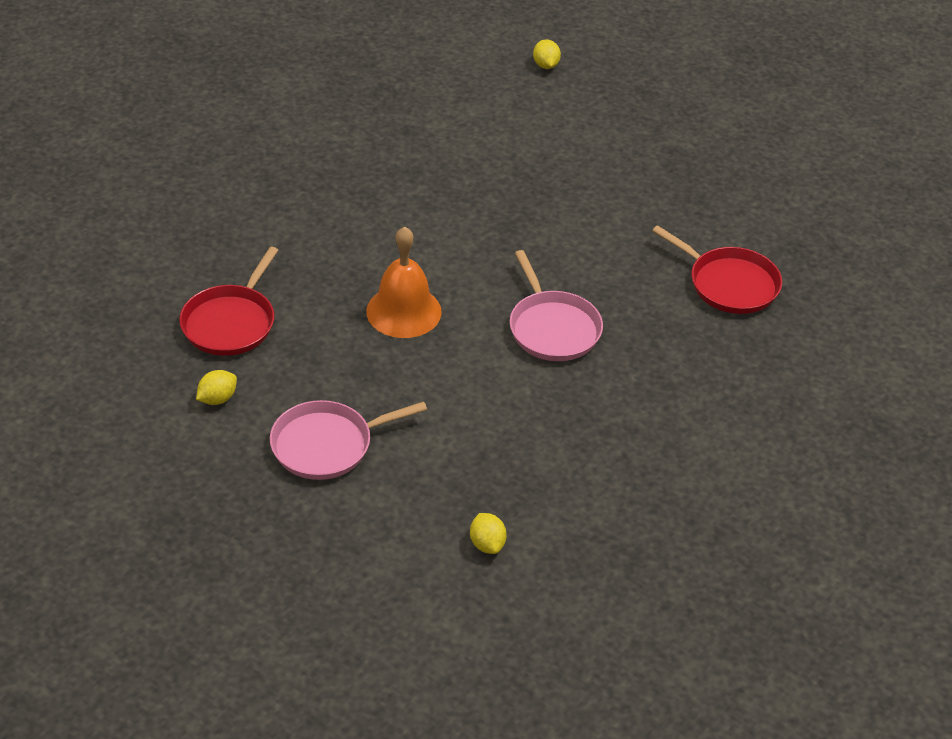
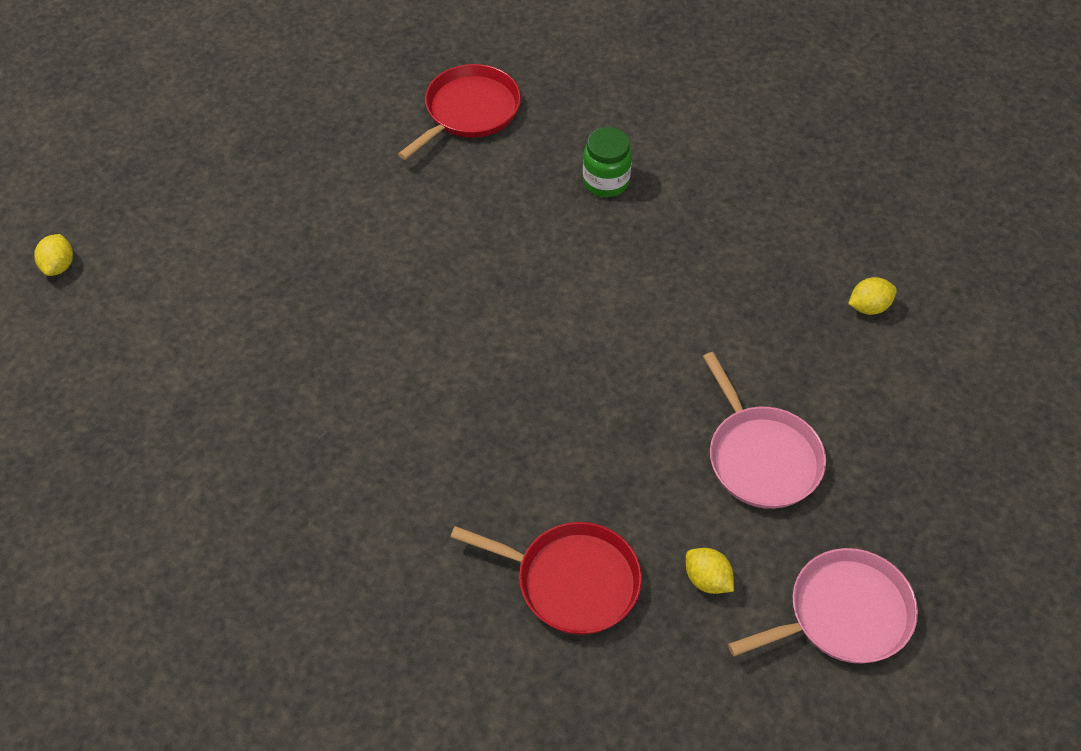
camera: 90 degrees left, 10 degrees up
(403, 311) = (535, 396): orange bell -> none
(546, 65) = (59, 266): yellow lemon -> yellow lemon turned 75 degrees counterclockwise
(553, 328) = (550, 256): pink pan -> pink pan (843, 614)
(644, 370) = (606, 181): none -> green jar

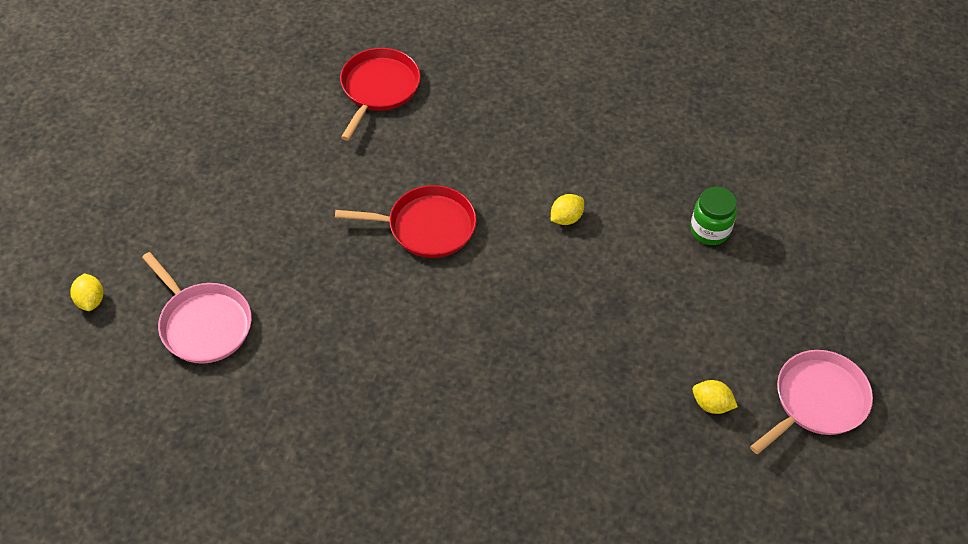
camera: 20 degrees left, 0 degrees up
(571, 581) = (613, 435): red pan -> red pan (427, 226)
(606, 181) = (510, 119): green jar -> green jar (709, 230)
(761, 457) = (713, 302): pink pan -> pink pan (203, 324)
(869, 307) = (744, 168): yellow lemon -> yellow lemon (566, 218)

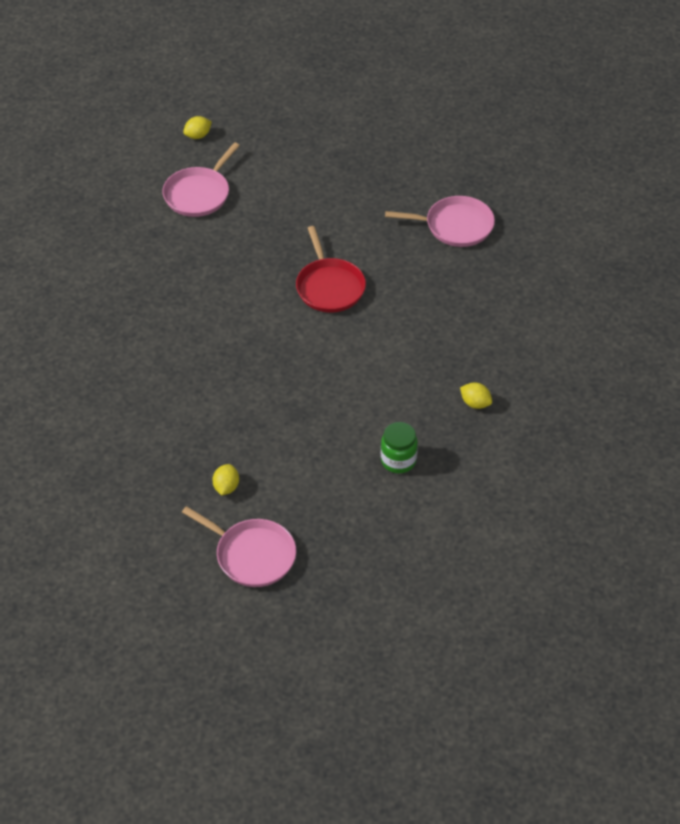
camera: 75 degrees right, 5 degrees down
(378, 88) = (455, 226): red pan -> pink pan
(566, 218) = (372, 366): yellow lemon -> yellow lemon (475, 403)

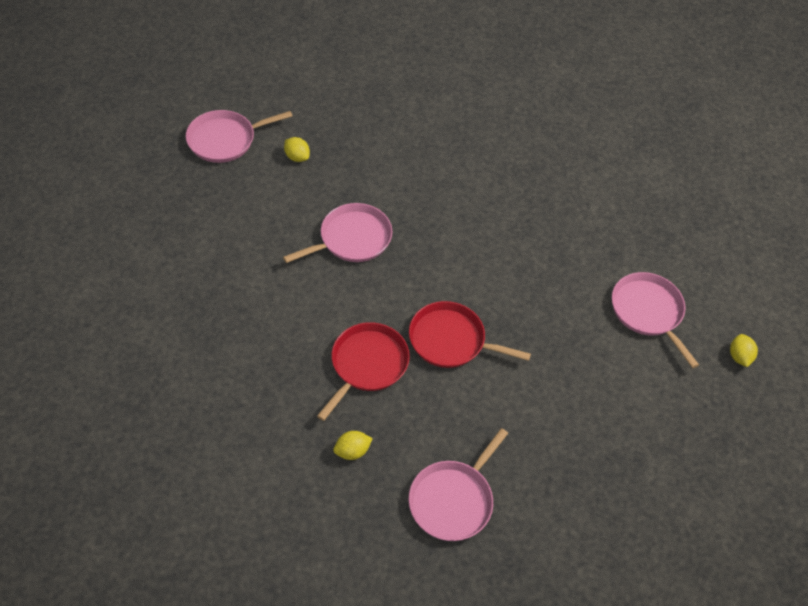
camera: 120 degrees right, 5 degrees up
(286, 395) = (352, 239): none -> pink pan
(397, 321) = (367, 365): none -> red pan
(398, 460) = (220, 270): green jar -> none
(475, 403) = (224, 361): yellow lemon -> yellow lemon (352, 451)

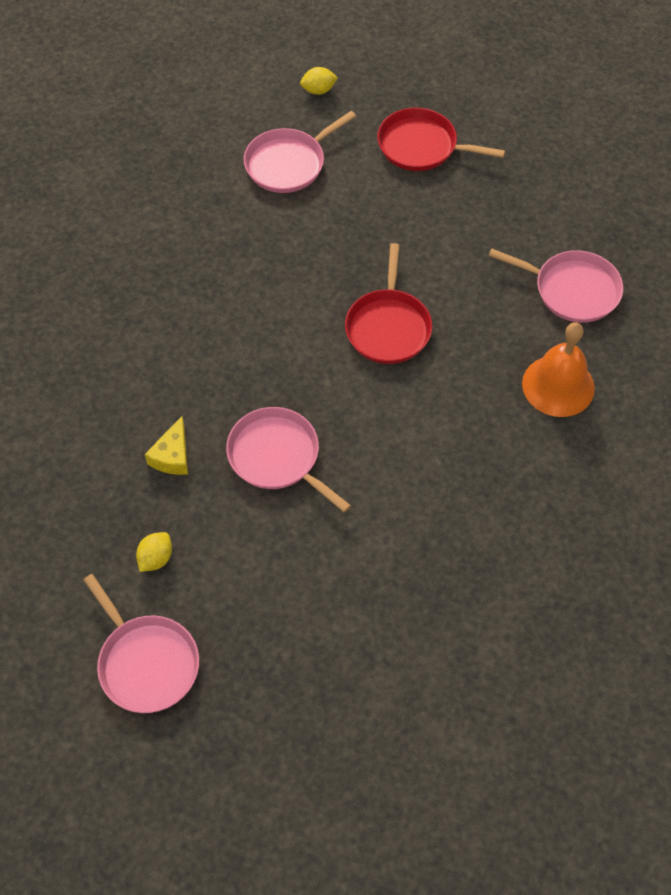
camera: 100 degrees left, 5 degrees up
(352, 451) = (558, 385): yellow lemon -> orange bell
(367, 365) = (450, 397): red pan -> red pan (421, 146)
(374, 180) = (172, 456): none -> yellow cheese

